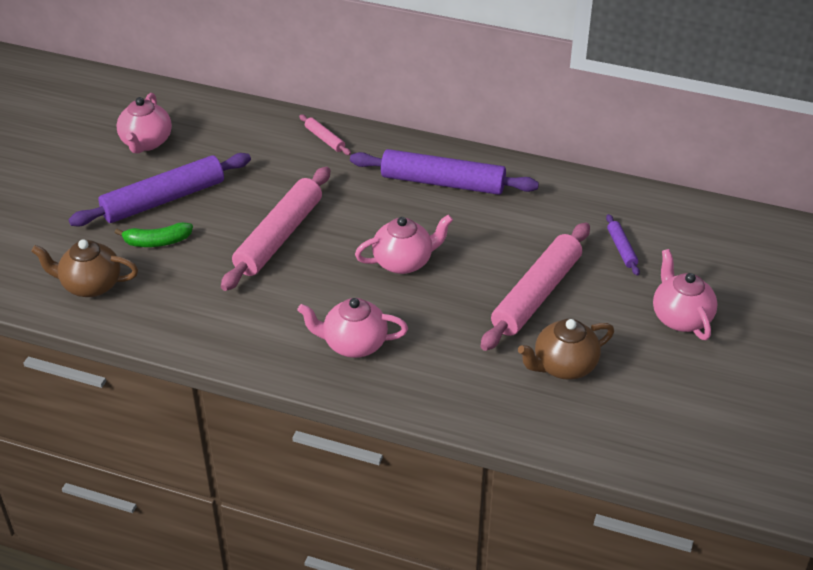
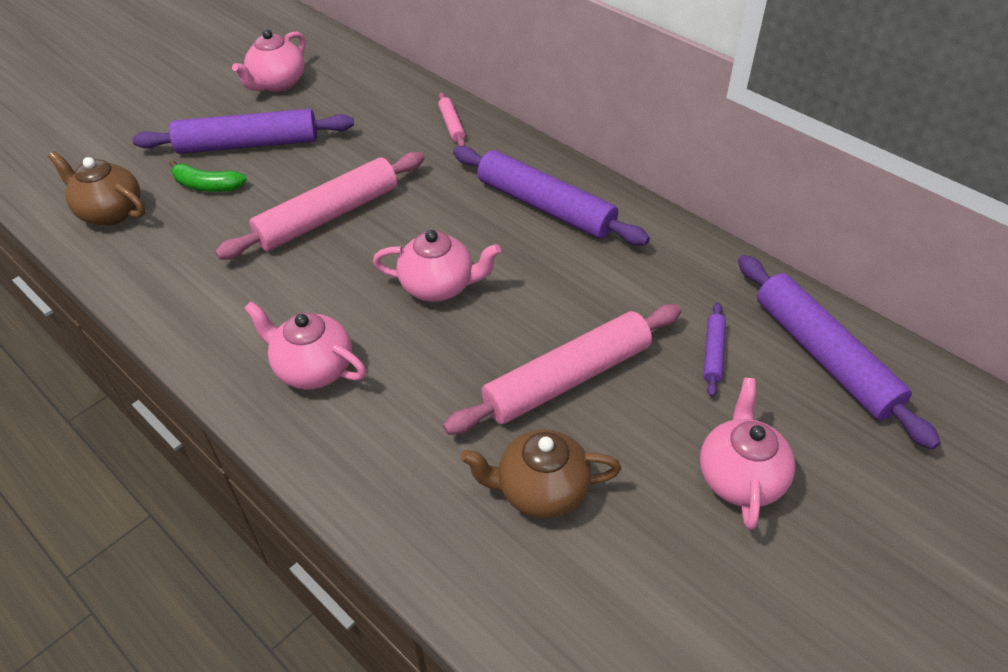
camera: 25 degrees right, 5 degrees up
(692, 229) = (824, 356): none -> purple rolling pin

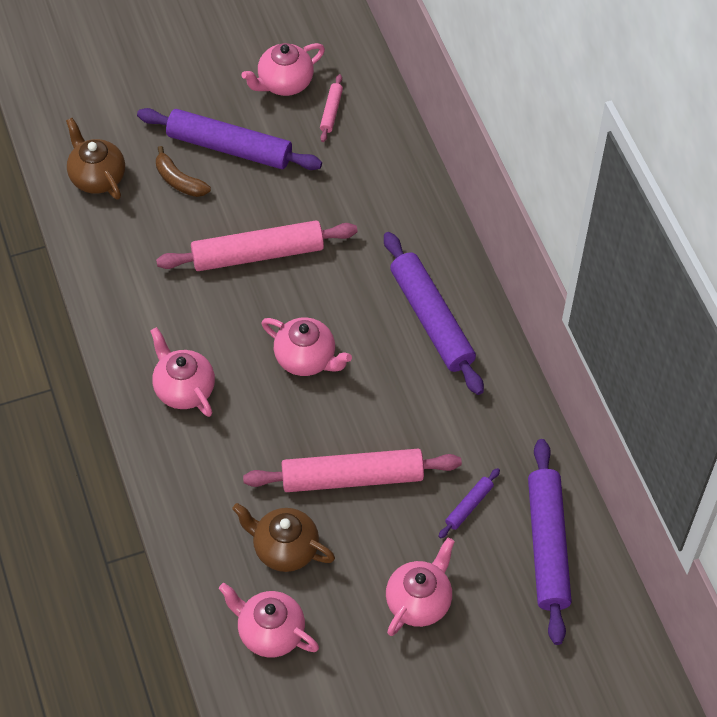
camera: 25 degrees right, 10 degrees up
(207, 186) = (179, 181): green banana -> brown banana
(452, 125) = (407, 197): pink rolling pin -> pink rolling pin (331, 112)
(590, 604) = (270, 632): none -> pink teapot

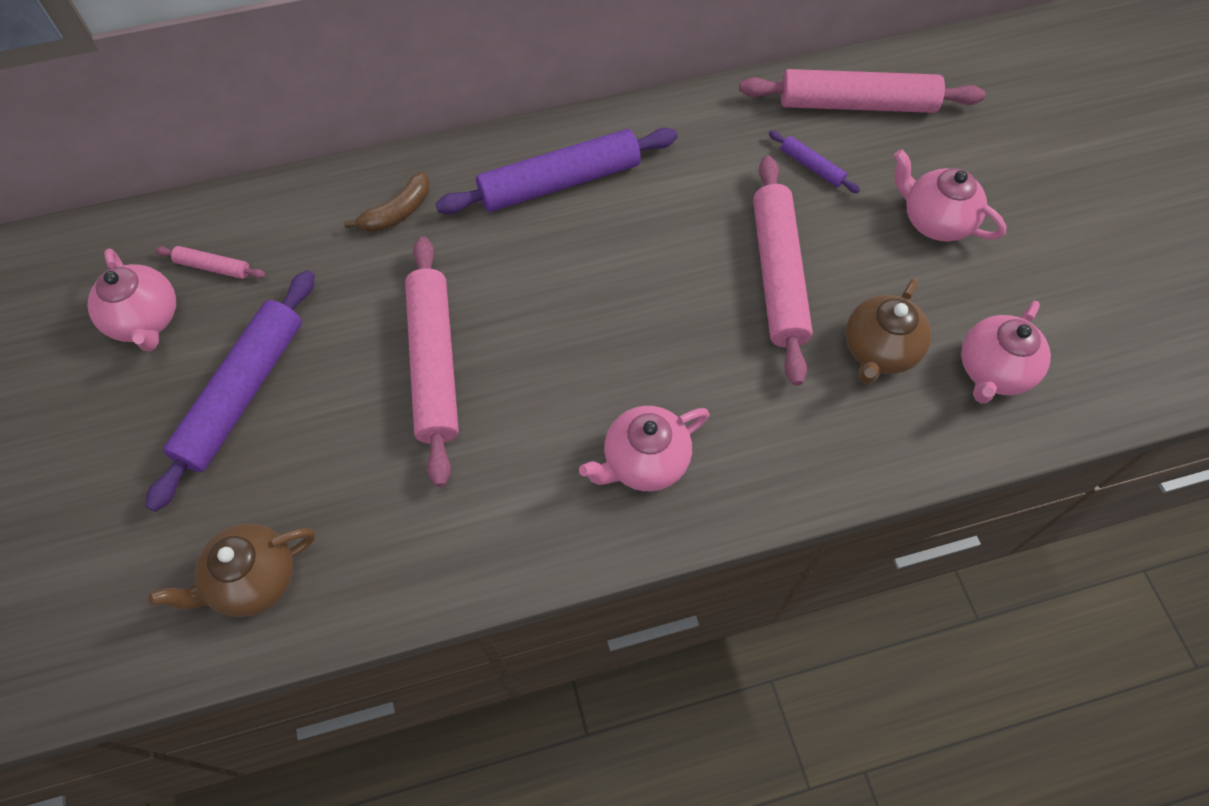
camera: 85 degrees left, 5 degrees up
(179, 181) = (287, 461): brown banana -> brown banana (397, 212)
(306, 359) = (606, 315): pink teapot -> none
(547, 546) = (857, 104): purple rolling pin -> pink rolling pin

